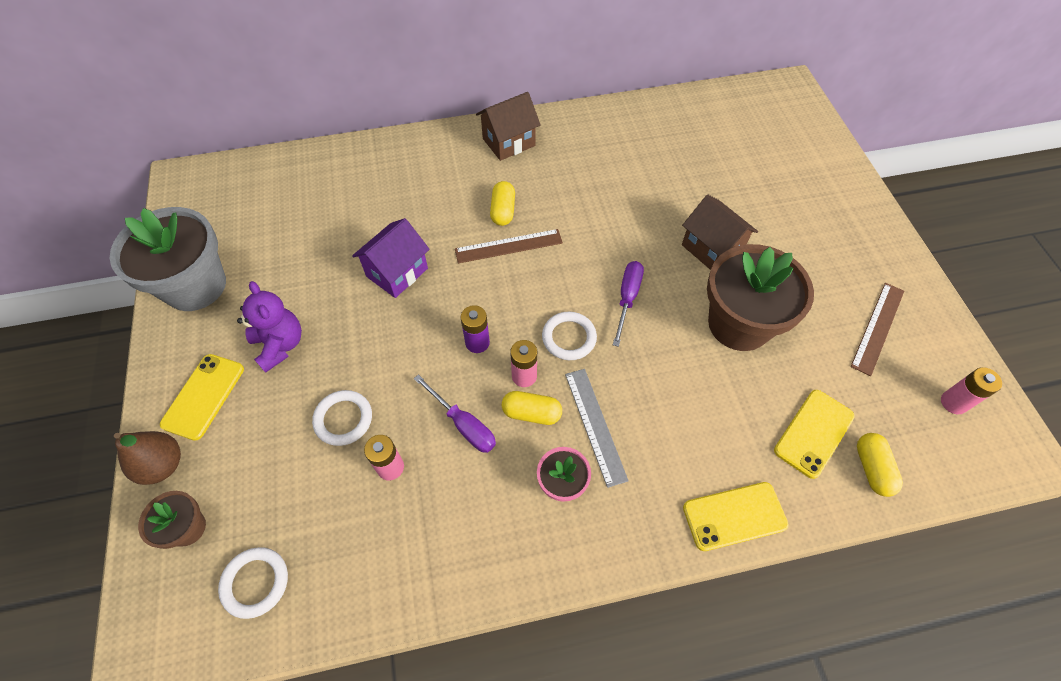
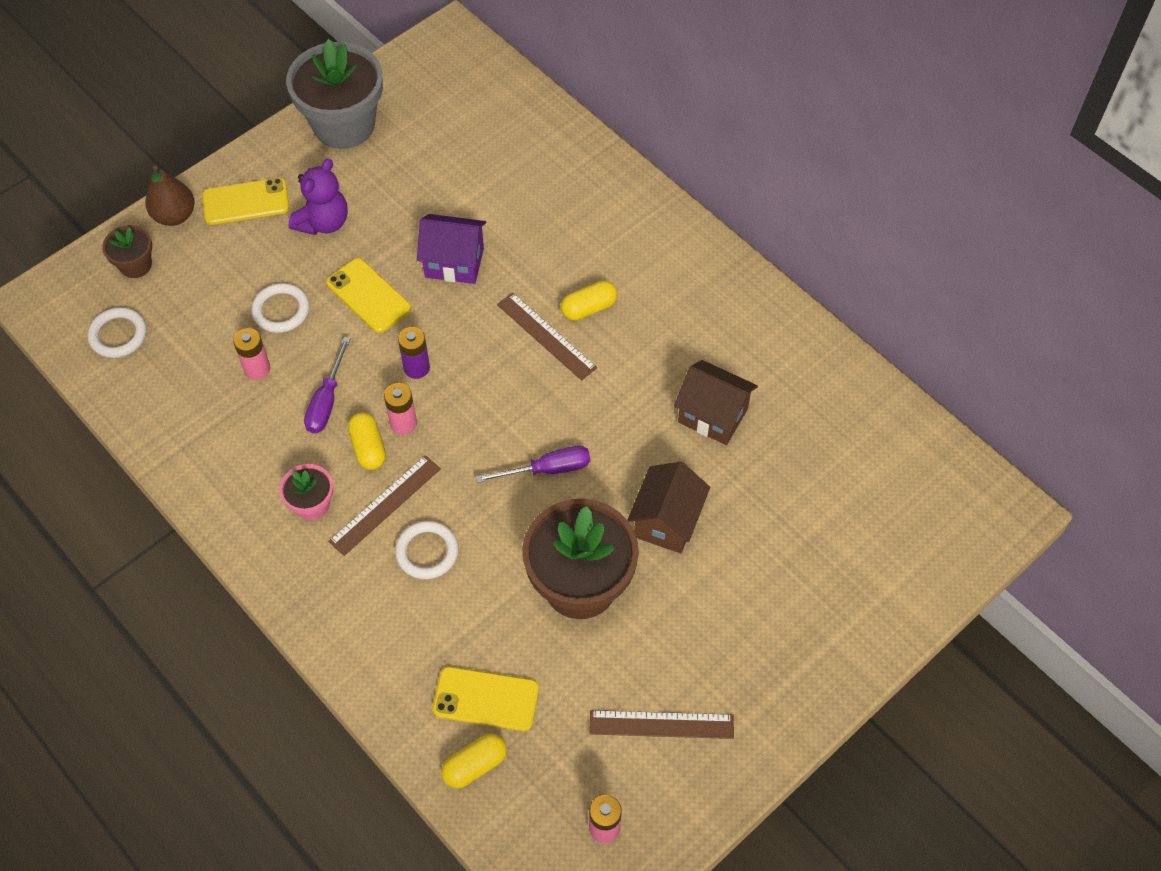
camera: 60 degrees right, 0 degrees up
(509, 142) = (689, 265): brown house -> brown house (712, 415)
(569, 338) = (468, 440): white ring -> white ring (427, 552)
(595, 425) = (385, 505): grey ruler -> brown ruler
(734, 516) = (356, 657): yellow phone -> yellow phone (368, 295)

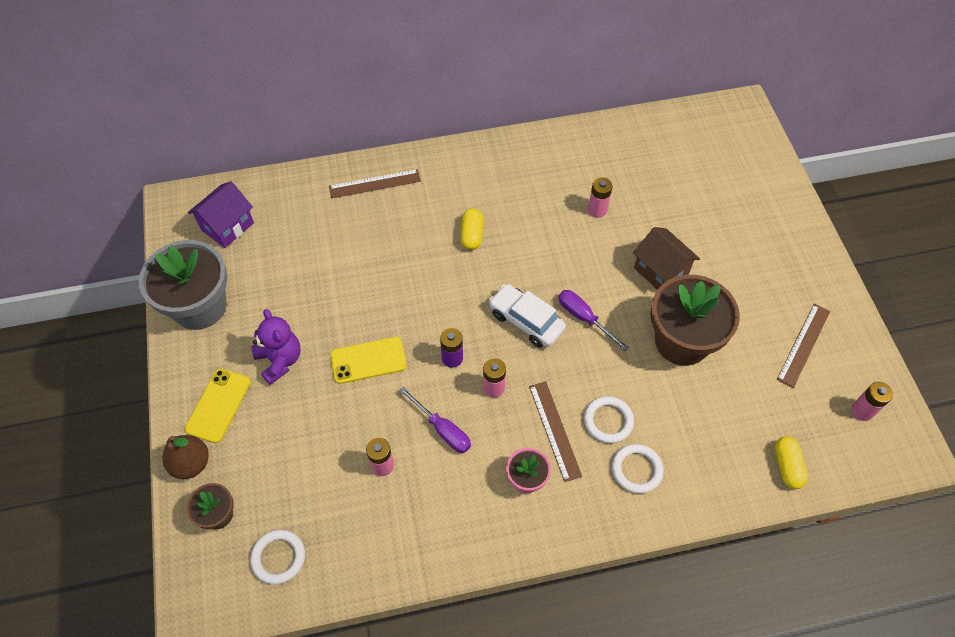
camera: 60 degrees left, 0 degrees up
(281, 310) = (340, 425): white ring -> white ring (636, 469)
(368, 448) = (500, 420): yellow capsule -> none
(454, 262) = (378, 294): purple house -> purple house (227, 226)
(486, 699) = (740, 437): yellow phone -> none
(507, 414) = (526, 321): none -> white car
(546, 336) = (478, 269): brown ruler -> brown ruler (375, 184)
(548, 469) = (584, 318): purple screwdriver -> purple screwdriver turned 60 degrees counterclockwise
(712, 415) = (597, 210): brown house -> pink battery

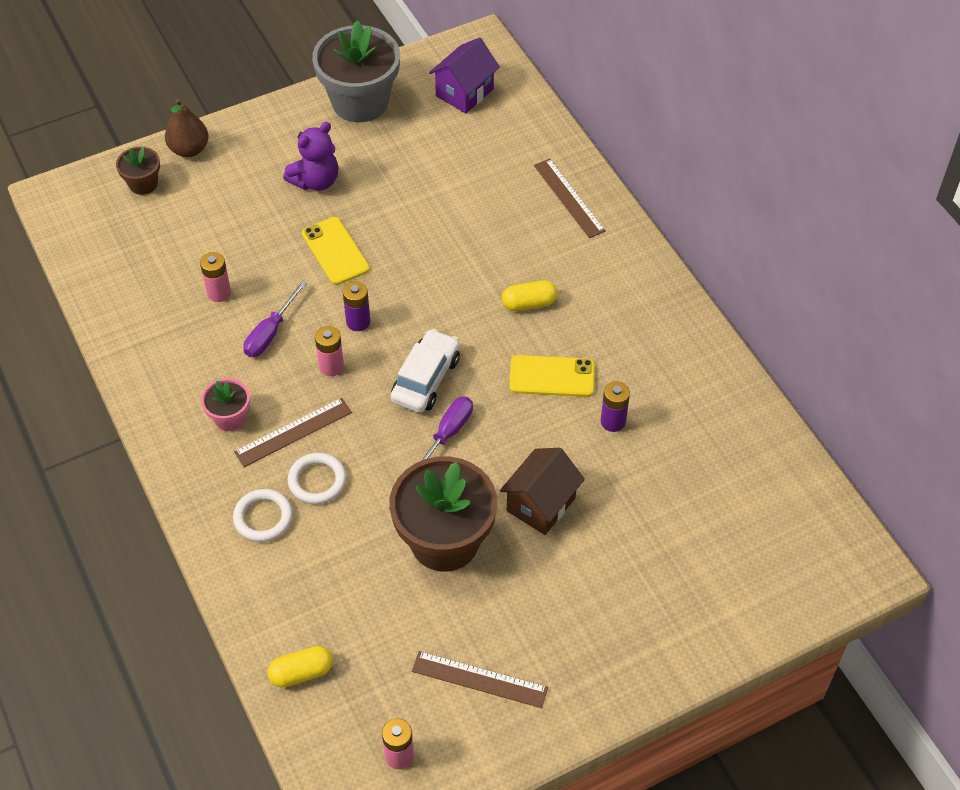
camera: 75 degrees right, 5 degrees down
(218, 405) = (254, 150): yellow phone -> yellow phone (552, 376)
(227, 226) = (464, 92): purple house -> purple house turned 75 degrees counterclockwise
(278, 557) = (110, 239): white ring -> none
(597, 210) = (613, 421): pink battery -> purple battery

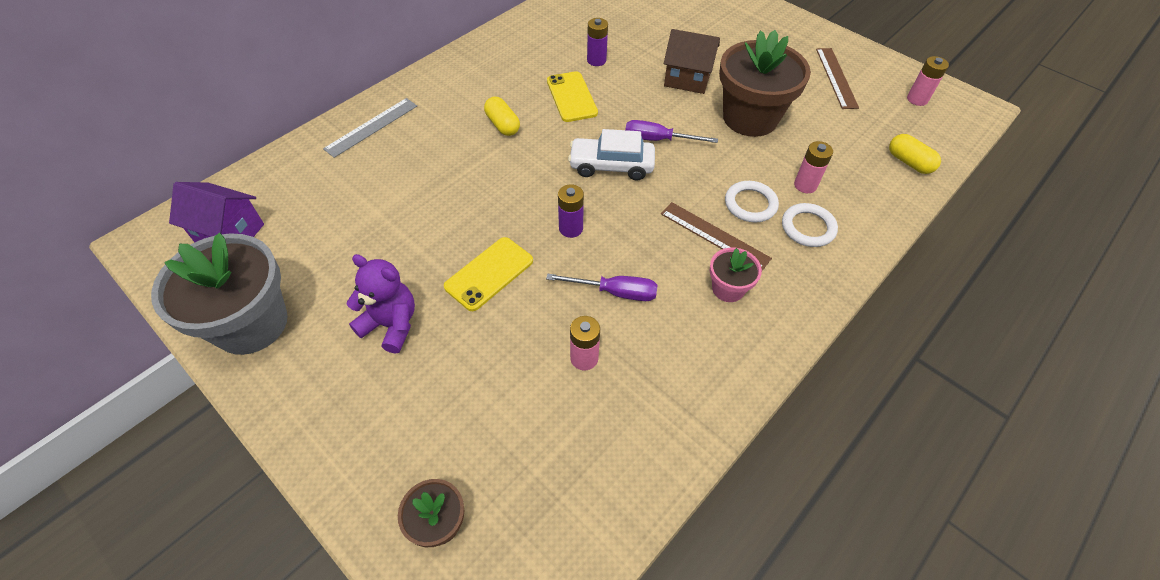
camera: 110 degrees left, 0 degrees up
(189, 149) = (362, 490): brown pear -> none
(331, 366) = (630, 232): pink battery -> pink battery (805, 185)
(568, 198) = (372, 127): brown ruler -> grey ruler

